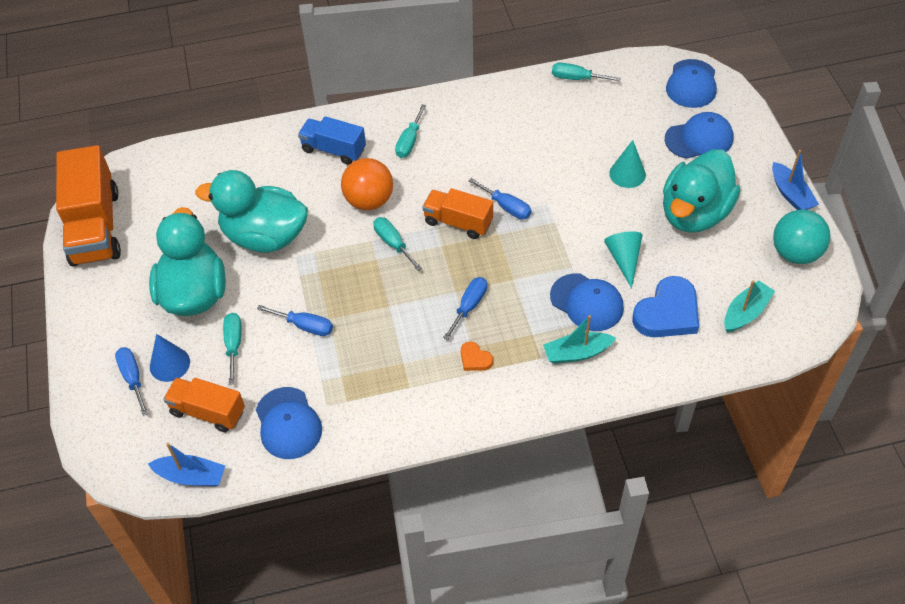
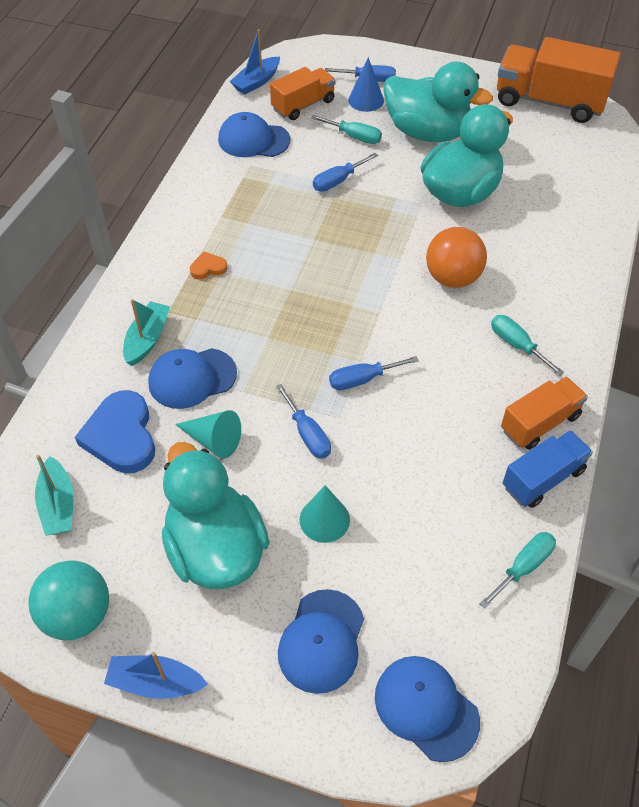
camera: 120 degrees right, 0 degrees up
(333, 150) = (545, 280): blue truck -> blue truck (543, 479)
(393, 243) = (383, 272): turquoise screwdriver -> none
(458, 222) = (372, 331): orange truck -> orange truck (540, 423)
(469, 306) = (265, 290): blue screwdriver -> blue screwdriver (307, 434)

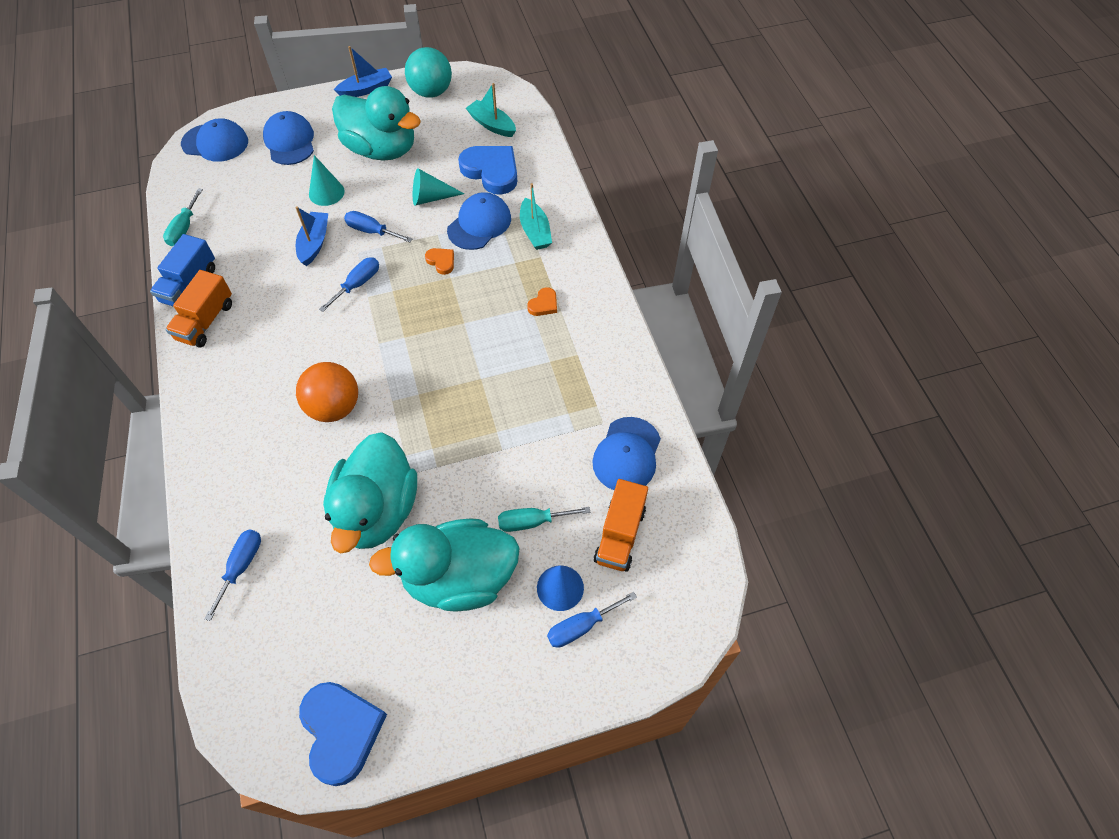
camera: 145 degrees right, 5 degrees up
(253, 140) = (627, 455): blue cap -> blue cap turned 135 degrees clockwise
(256, 82) = (698, 539): blue boat -> blue boat (314, 243)
(263, 358) = (441, 261): none -> orange heart
(338, 181) = (506, 453): blue screwdriver -> blue screwdriver (241, 567)
(517, 345) = (248, 374): turquoise screwdriver -> none
(549, 102) = (341, 731): orange truck -> blue heart

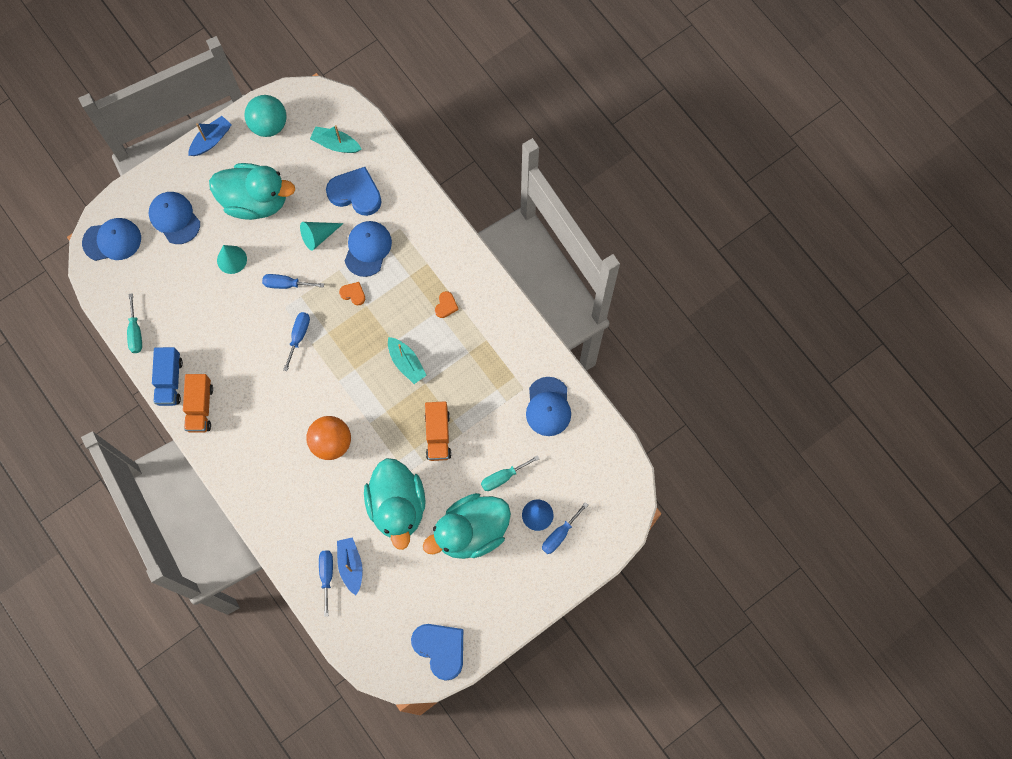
camera: 20 degrees left, 15 degrees up
(314, 243) = (246, 311): blue boat -> blue boat (351, 565)
(535, 231) = (414, 241): turquoise boat -> turquoise boat (406, 363)
(620, 535) = (563, 466): orange truck -> orange truck (438, 435)

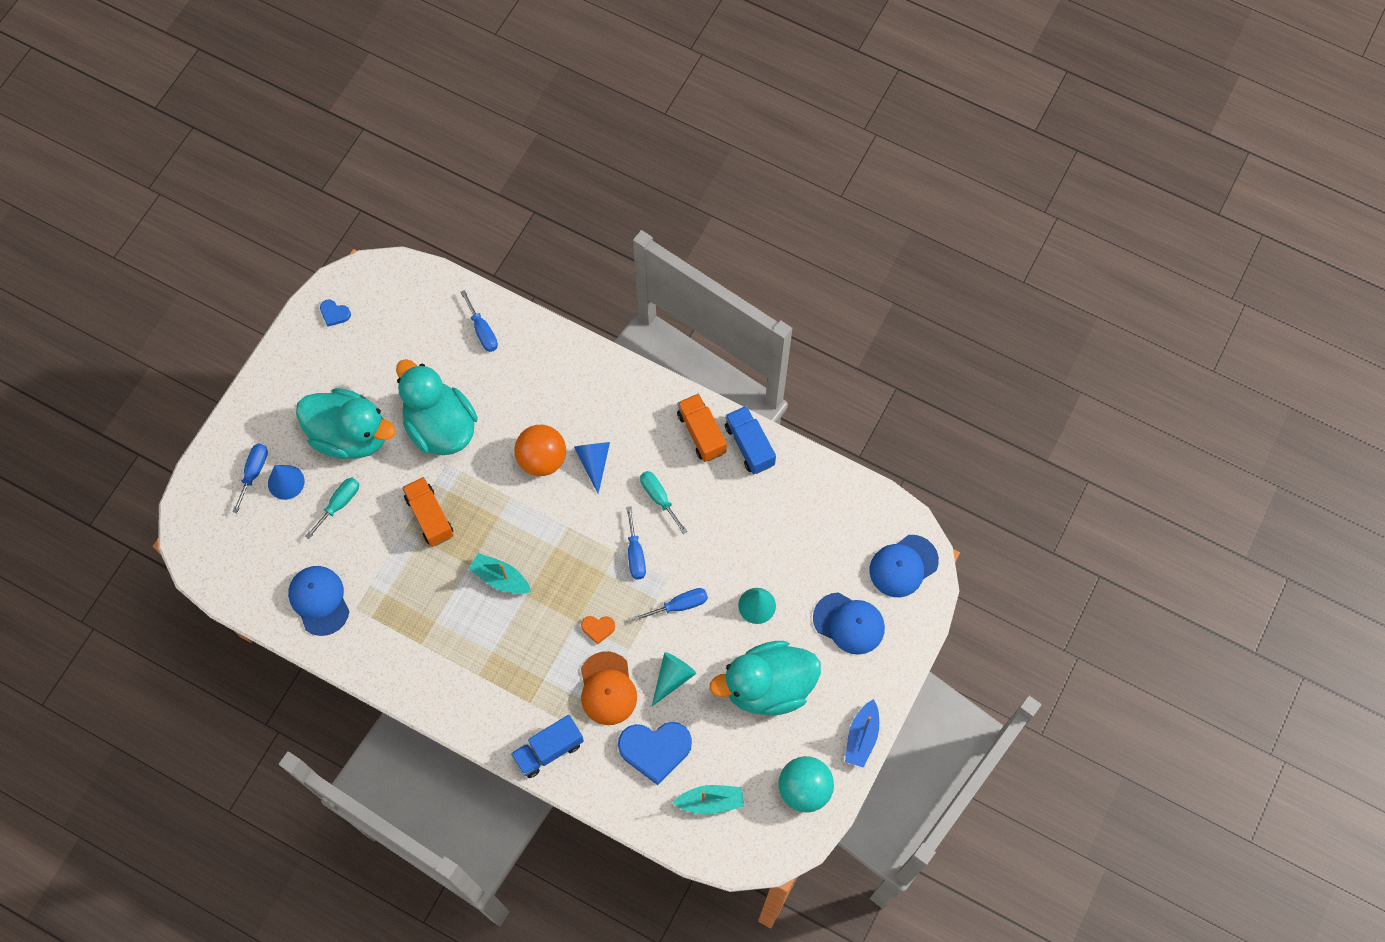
camera: 155 degrees right, 5 degrees down
(135, 332) = (816, 479): turquoise screwdriver -> turquoise screwdriver (659, 498)
(293, 422) = (594, 462): none -> blue cone
(351, 565) = (462, 350): blue boat -> none
(367, 249) = (607, 689): blue cap -> orange cap
(429, 225) = (548, 750): none -> blue truck
(440, 649) = (334, 314): blue heart -> blue heart, size x0.47
(446, 306) = (485, 663): orange heart -> none
(471, 531) = (350, 435): turquoise duck -> turquoise duck turned 75 degrees clockwise

